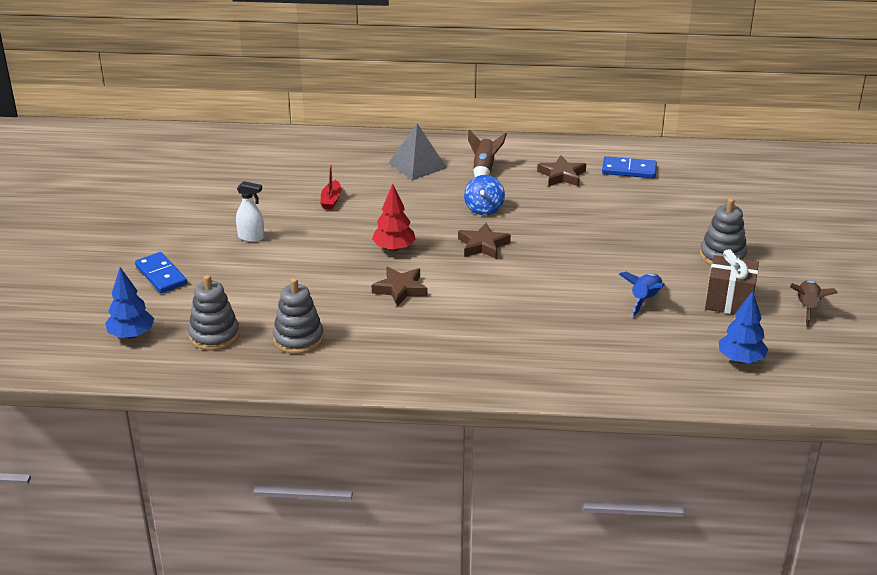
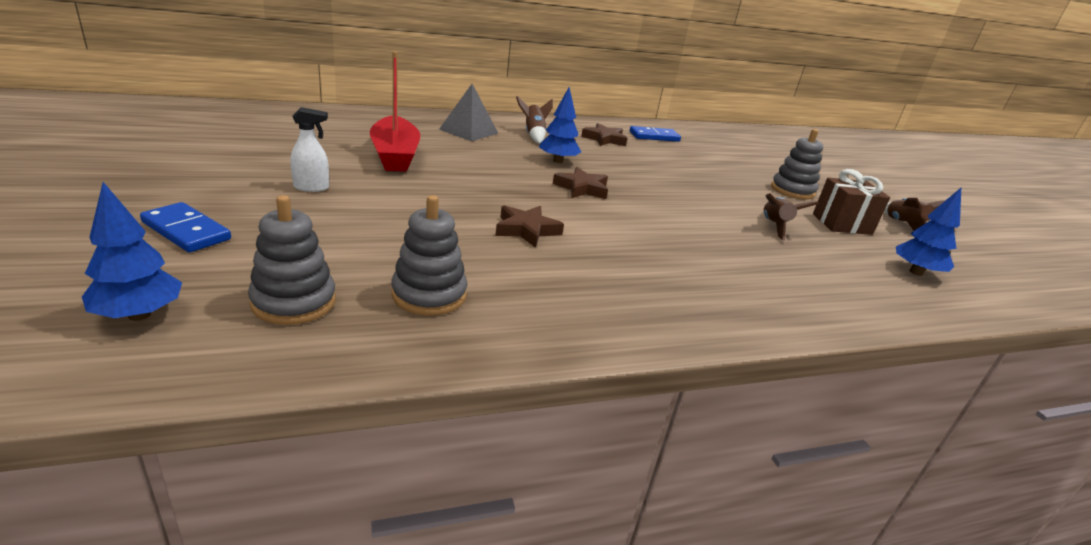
camera: 25 degrees left, 5 degrees down
(331, 200) = (395, 155): red boat -> red boat, size x2.23
(394, 248) = (492, 193): red tree -> none
(484, 209) = (558, 161): blue spinning top -> blue tree
(645, 300) = (774, 227): blue rocket -> brown rocket

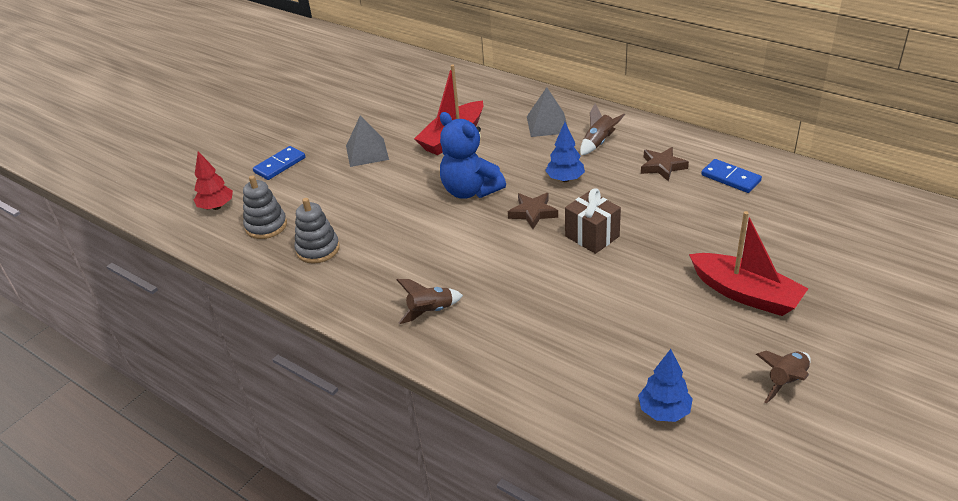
camera: 60 degrees right, 10 degrees up
(139, 315) = (216, 207): blue tree -> red tree
(186, 231) = (279, 165): blue domino -> blue domino turned 45 degrees clockwise
(312, 187) = (367, 152): white spray bottle -> grey pyramid
(496, 188) = (470, 190): none -> blue teddy bear
(526, 230) = (431, 232): brown star -> none
(774, 227) = (626, 314): brown rocket -> brown rocket (430, 311)
(792, 190) = (745, 294): grey stacking toy -> red boat
(841, 224) = (708, 344): brown gift -> brown gift (592, 236)

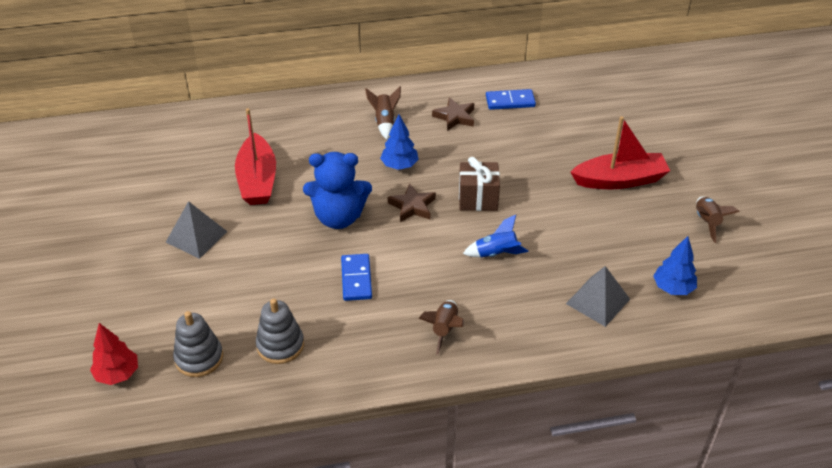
camera: 50 degrees left, 5 degrees up
(279, 165) = (123, 297): blue domino -> blue domino (356, 279)
(547, 124) = (323, 127): grey pyramid -> grey pyramid (598, 301)
(547, 284) = (496, 254): none -> blue rocket

